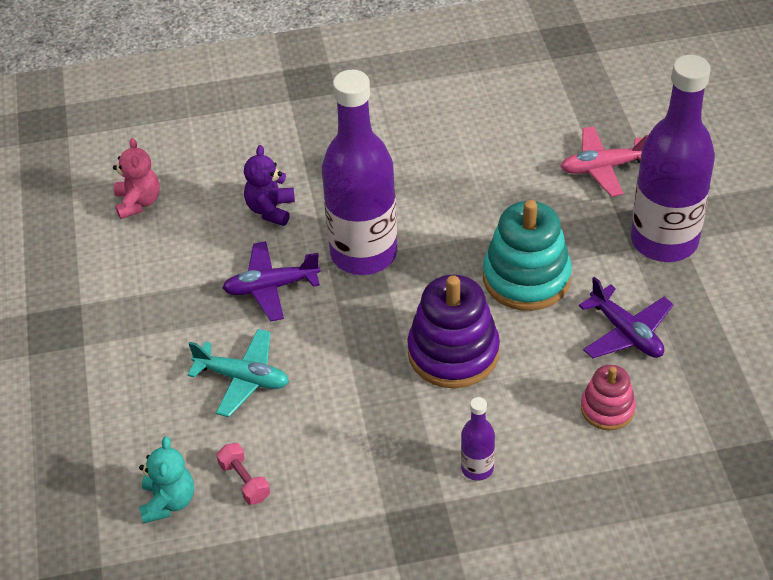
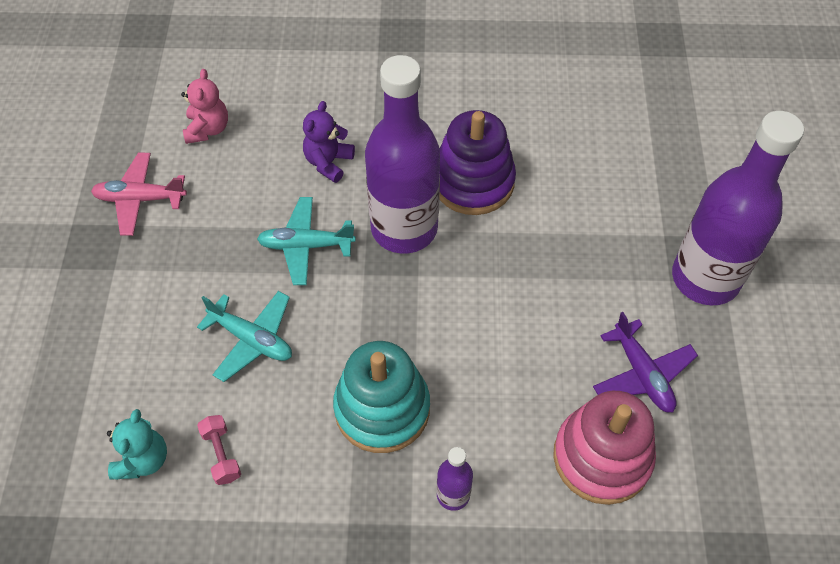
camera: 10 degrees right, 10 degrees up
(271, 287) = (306, 246): purple plane -> turquoise plane
(453, 352) = (463, 357): purple stacking toy -> purple stacking toy (473, 182)
(526, 278) = (556, 290): turquoise stacking toy -> turquoise stacking toy (382, 409)
(603, 168) = (663, 184): pink plane -> pink plane (140, 199)
(607, 409) = (602, 457): pink stacking toy -> pink stacking toy, size x1.76

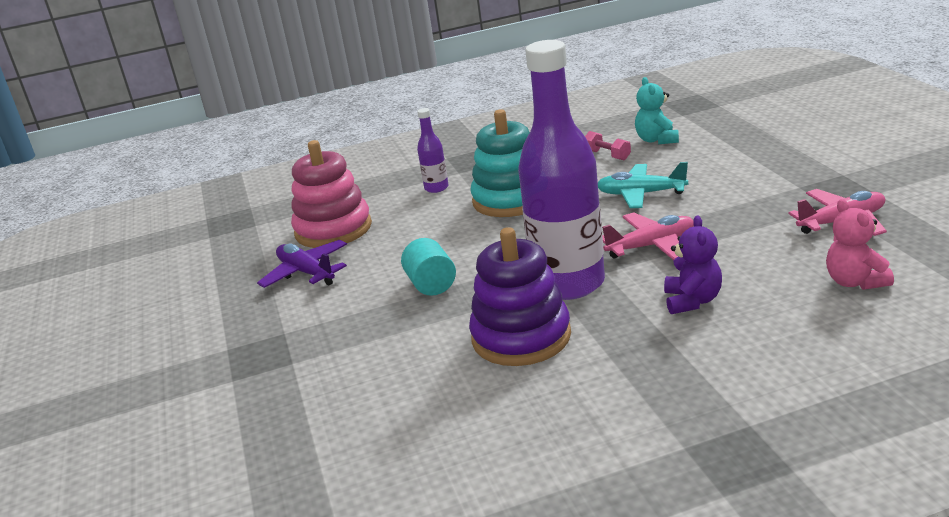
camera: 165 degrees right, 30 degrees down
(306, 246) = (651, 246): turquoise plane -> pink plane
(521, 286) = (431, 285): none -> turquoise cylinder
(705, 278) = (247, 345): purple bottle -> none

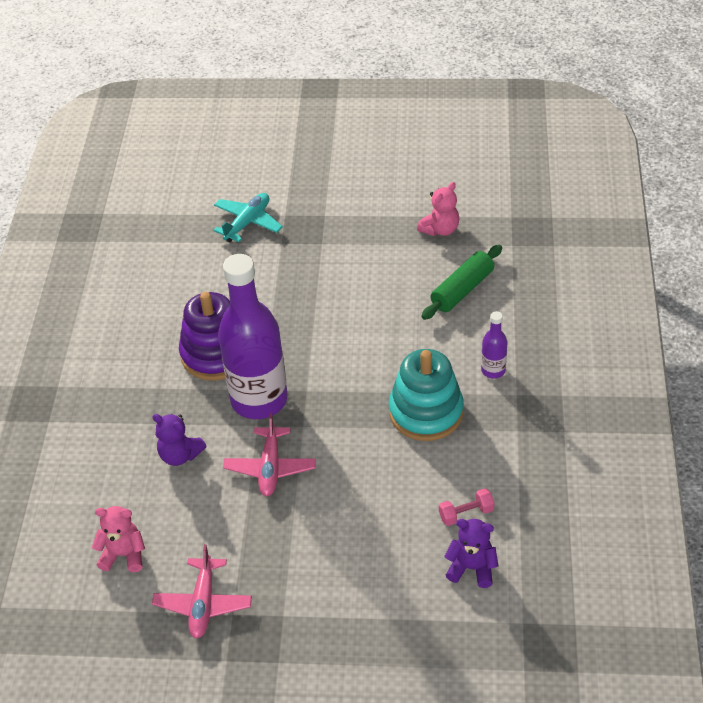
camera: 110 degrees right, 20 degrees up
(239, 267) = (440, 229): none -> pink teddy bear
(306, 272) = (399, 264): purple plane -> none
(333, 229) = (462, 290): pink stacking toy -> green rolling pin
(431, 285) = (321, 327): turquoise cylinder -> none
(640, 194) = (362, 500): turquoise plane -> turquoise plane (248, 222)
(656, 140) = (471, 568): turquoise teddy bear -> purple teddy bear

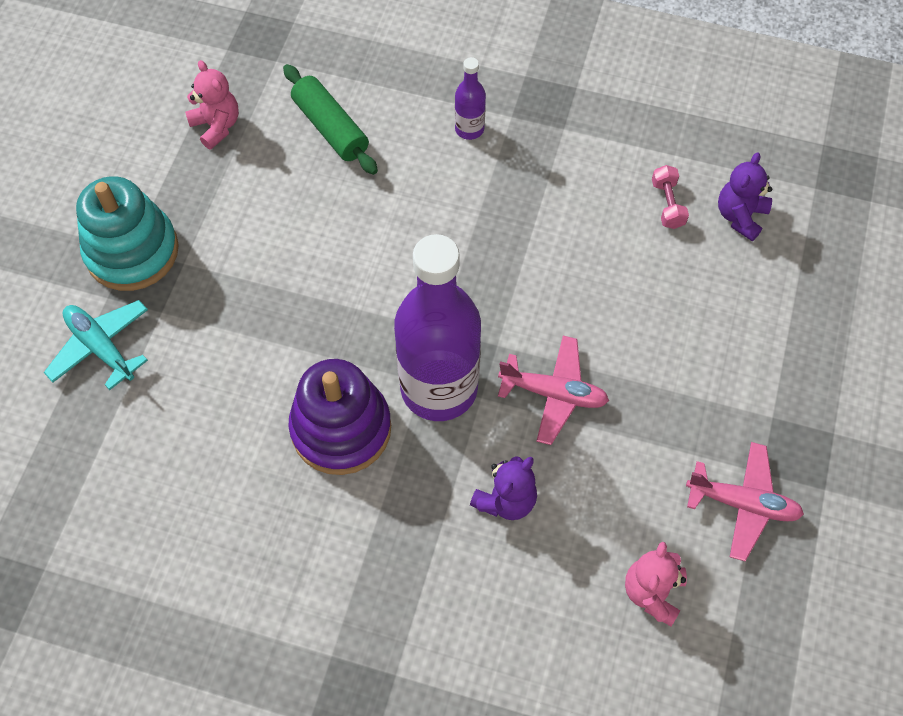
camera: 80 degrees left, 15 degrees up
(426, 412) = (512, 209): turquoise stacking toy -> turquoise stacking toy (132, 251)

